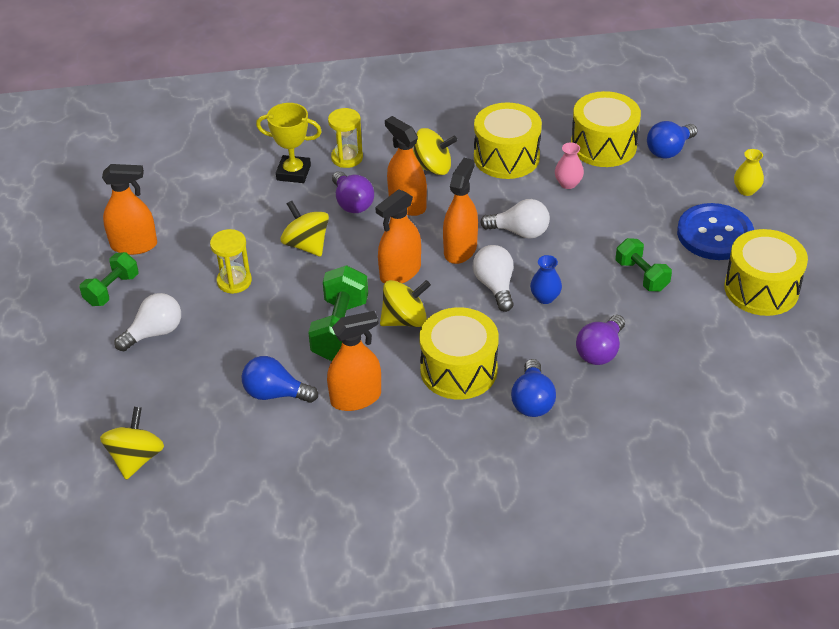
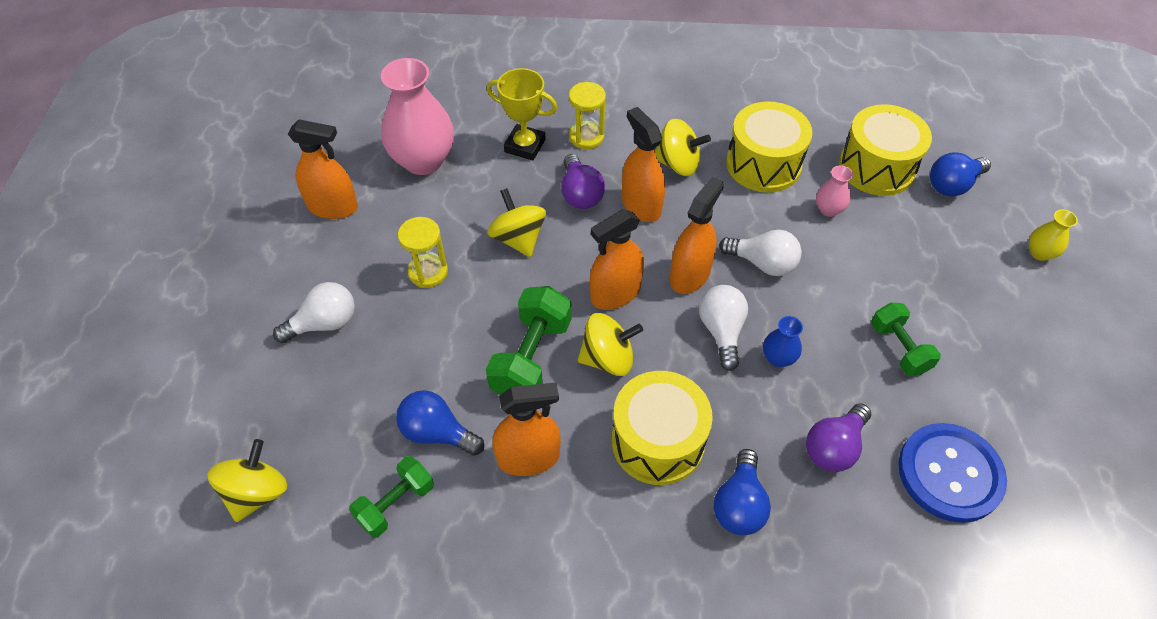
camera: 10 degrees right, 10 degrees up
(112, 290) = (294, 259): green dumbbell -> green dumbbell (396, 504)
(205, 197) = (423, 160): none -> pink vase
(714, 234) = (995, 306): blue button -> blue button (949, 473)
(761, 289) = (1045, 394): yellow drum -> none

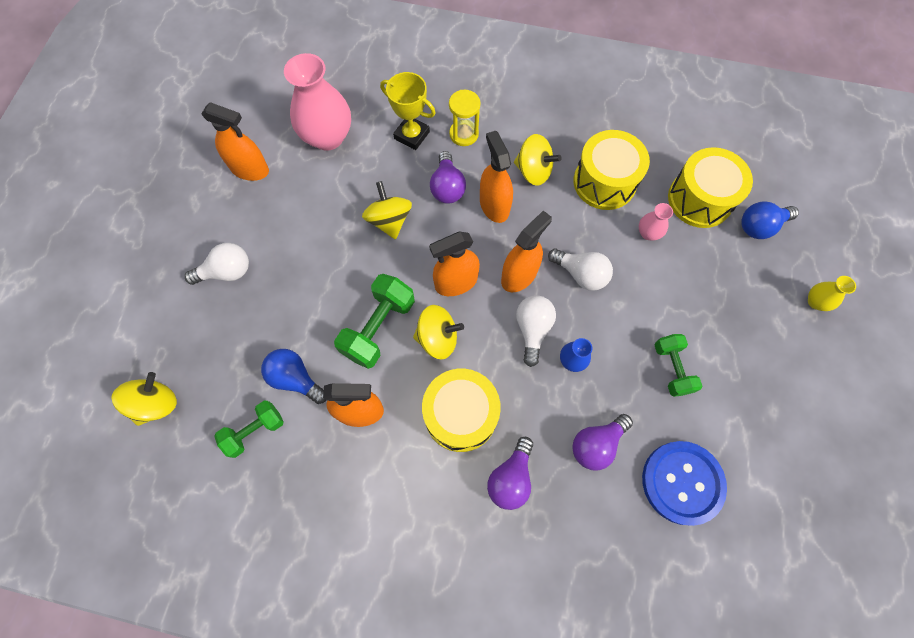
camera: 10 degrees right, 15 degrees up
(428, 272) = (313, 239): yellow hourglass -> none
(739, 504) = (510, 478): blue light bulb -> purple light bulb

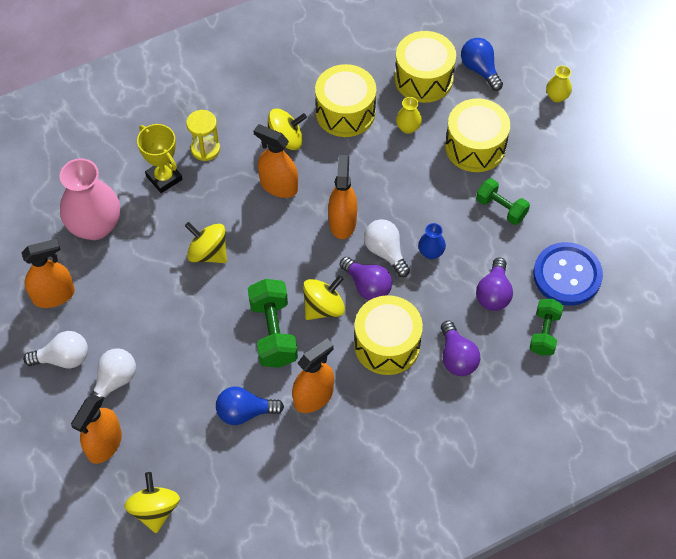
camera: 40 degrees left, 10 degrees down
(255, 431) = (249, 468): green dumbbell -> green dumbbell (544, 333)
(412, 135) = (164, 178): yellow trophy -> yellow trophy turned 60 degrees clockwise
(447, 187) = (230, 197): purple light bulb -> purple light bulb (367, 286)
(456, 282) = (301, 260): orange spray bottle -> orange spray bottle (104, 444)
(581, 274) = (386, 190): white light bulb -> white light bulb (63, 358)
(648, 233) = (408, 127): pink vase -> yellow vase
(695, 293) = (475, 146): none -> yellow drum
(760, 226) = (480, 69): blue light bulb -> blue light bulb turned 120 degrees clockwise

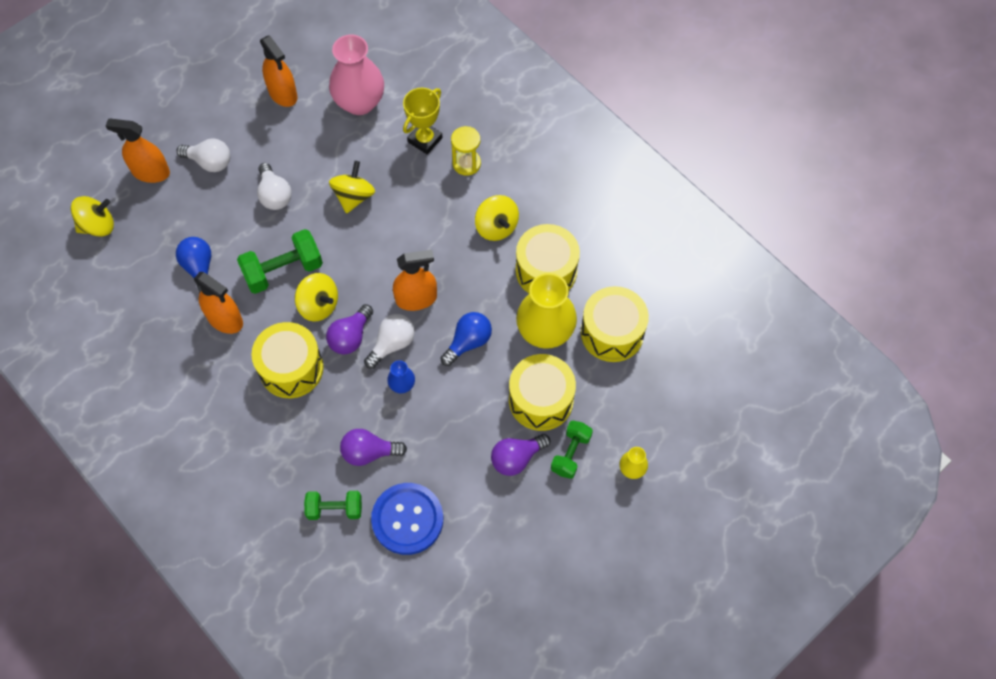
camera: 75 degrees right, 5 degrees up
(63, 358) = (224, 119): white light bulb -> white light bulb (274, 195)
(278, 186) = (442, 234): orange spray bottle -> none
(408, 127) = (545, 332): yellow vase -> yellow vase, size x2.19
(457, 357) = (290, 433): purple light bulb -> purple light bulb (516, 458)
(480, 69) = (642, 385): blue light bulb -> blue light bulb (468, 342)
(501, 208) = (471, 440): green dumbbell -> green dumbbell (570, 453)

